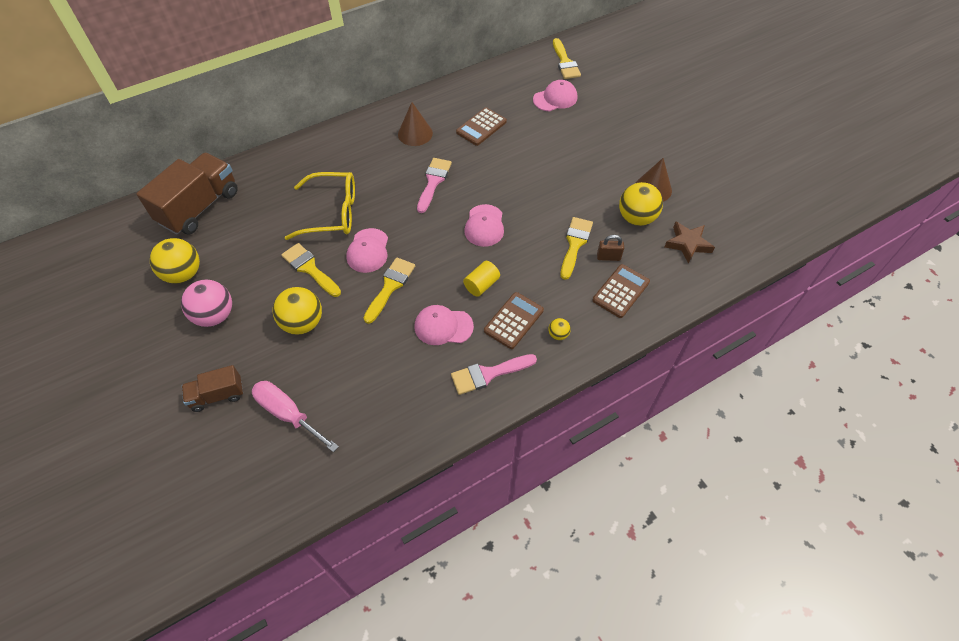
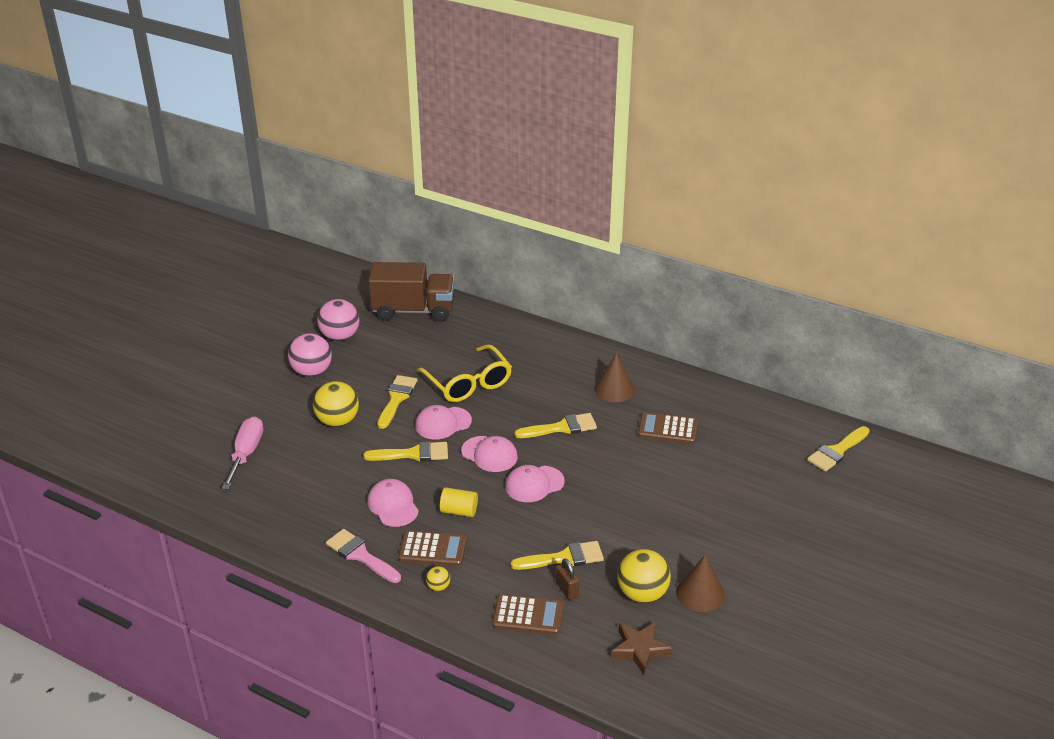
camera: 60 degrees right, 20 degrees down
(183, 274) = (340, 336): yellow ball -> pink ball
(217, 395) = (240, 409): brown truck -> none
(433, 182) = (561, 428): pink brush -> yellow brush
(555, 98) = (767, 465): pink cap -> pink cap (489, 454)

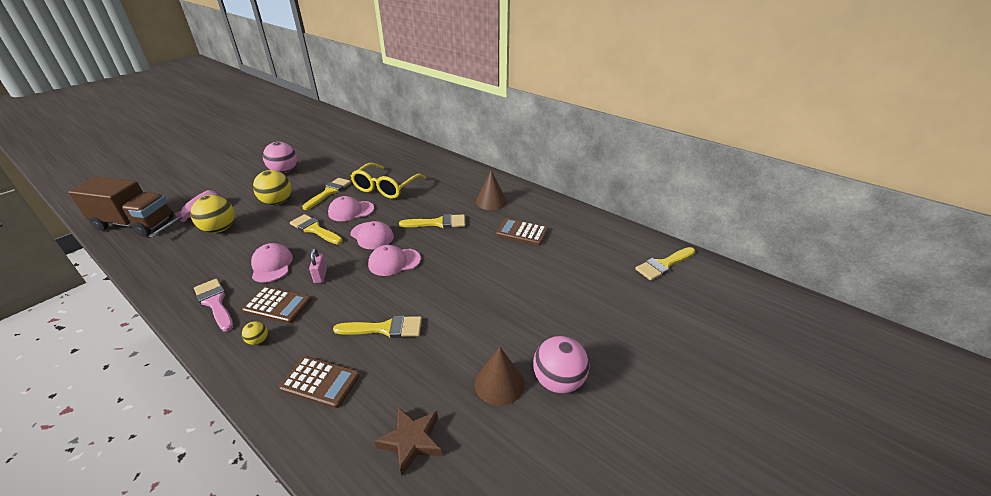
camera: 10 degrees right, 0 degrees up
(340, 336) = (318, 154): pink ball -> pink ball (558, 381)
(413, 310) = (376, 144): brown truck -> brown truck (135, 224)
(413, 454) = (314, 229): yellow brush -> yellow brush turned 150 degrees counterclockwise
(459, 511) = (320, 276): yellow cylinder -> pink padlock
(468, 383) = (386, 187): yellow glasses -> yellow glasses turned 45 degrees clockwise
(567, 590) = (371, 360): brown padlock -> none
(642, 594) = (441, 375): yellow ball -> yellow ball (220, 229)

